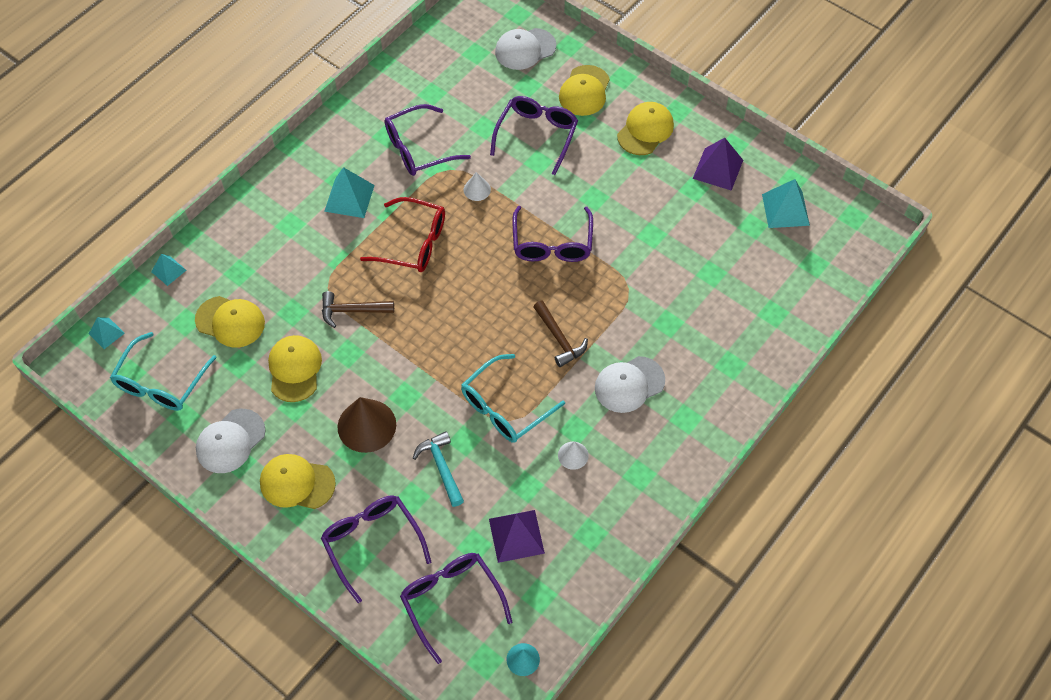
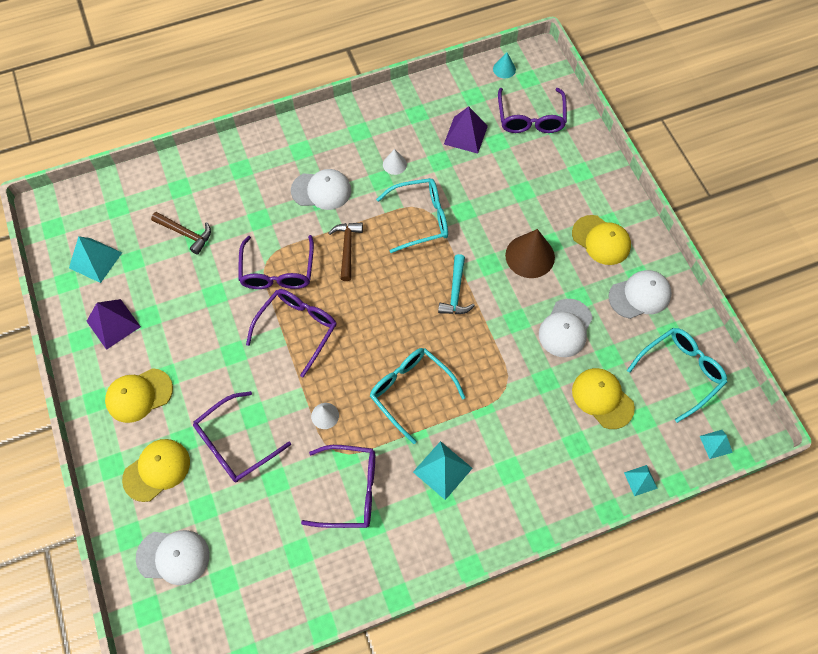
camera: 150 degrees left, 5 degrees up
(294, 369) = (565, 328): yellow cap -> white cap
(352, 311) = (495, 355): brown hammer -> brown hammer (185, 234)
(372, 543) = (565, 176): purple glasses -> purple glasses (277, 271)
(413, 243) = (411, 391): red glasses -> turquoise glasses
(441, 467) = (491, 200): turquoise hammer -> turquoise hammer (455, 292)

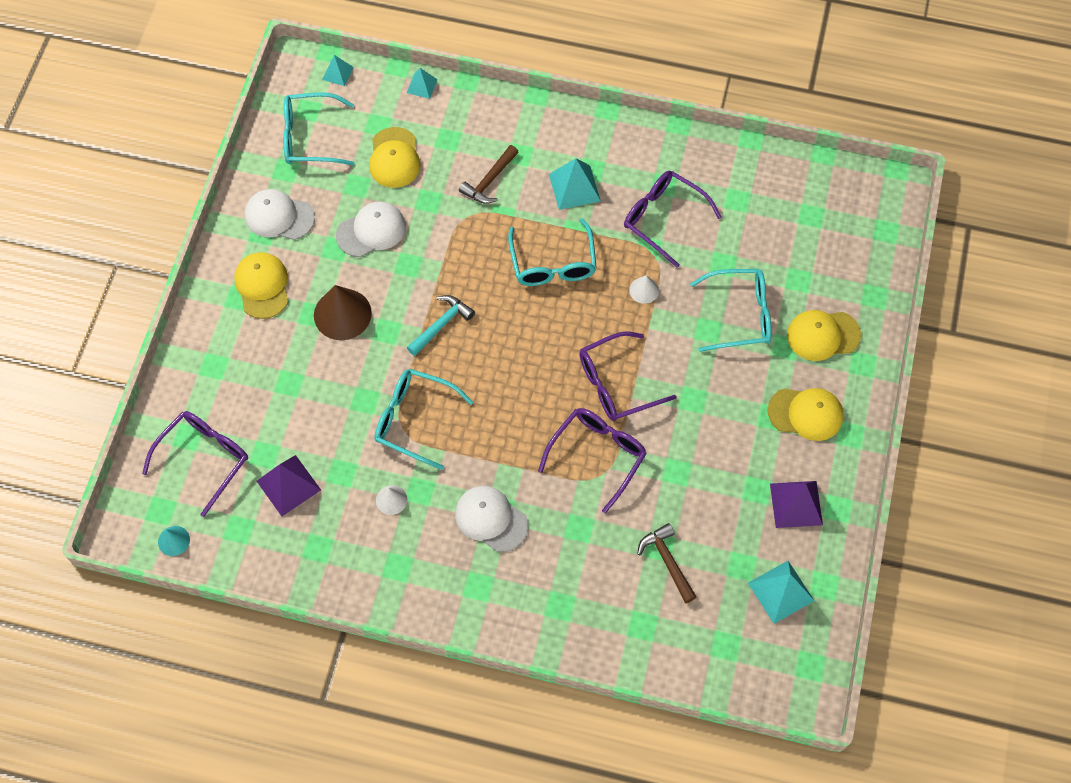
camera: 145 degrees left, 0 degrees up
(173, 556) = (844, 257): white cap -> none
(235, 444) = (740, 315): purple glasses -> turquoise glasses
(347, 248) = (511, 435): brown hammer -> brown hammer (489, 181)

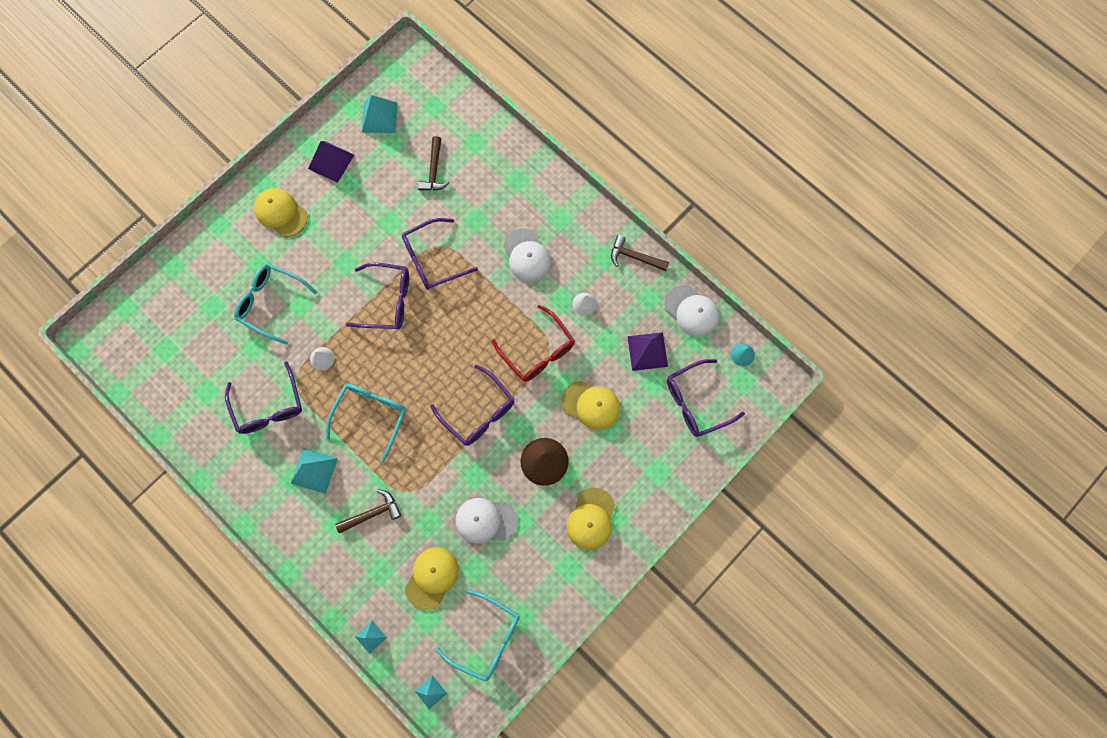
camera: 150 degrees left, 10 degrees up
(279, 216) = (548, 575): white cap -> white cap (691, 311)
(360, 588) = (634, 257): none -> brown hammer
(414, 419) = (538, 351): turquoise glasses -> red glasses
(441, 325) = (479, 412): turquoise hammer -> purple glasses
(823, 335) = (228, 258): yellow cap -> yellow cap (591, 405)

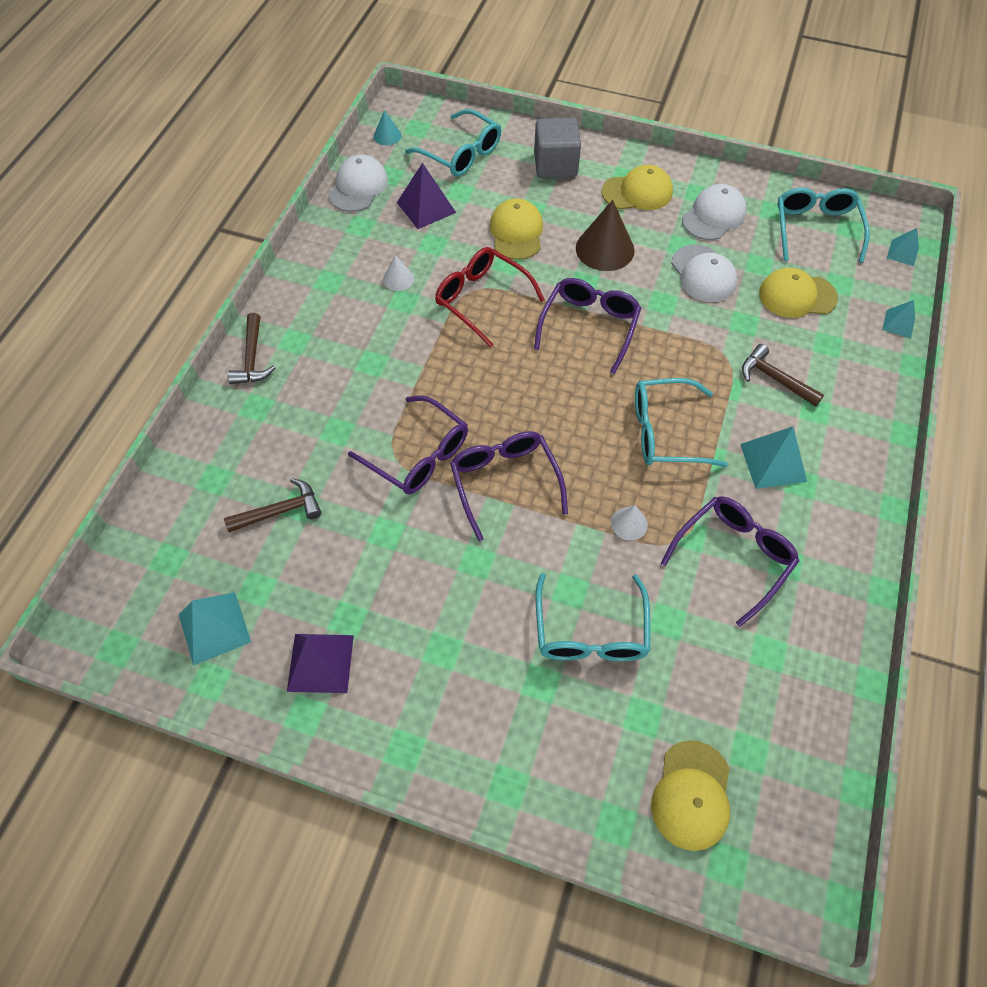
camera: 115 degrees left, 15 degrees down
(281, 213) = (441, 694): yellow cap -> yellow cap (691, 795)
(527, 255) = (362, 355): white cap -> white cap (713, 216)
(538, 351) = (481, 299): red glasses -> red glasses turned 75 degrees counterclockwise
(634, 257) = (314, 254): brown hammer -> brown hammer (252, 358)
(650, 470) = (555, 165): none -> grey cube
(696, 402) = (461, 154): purple glasses -> turquoise glasses

